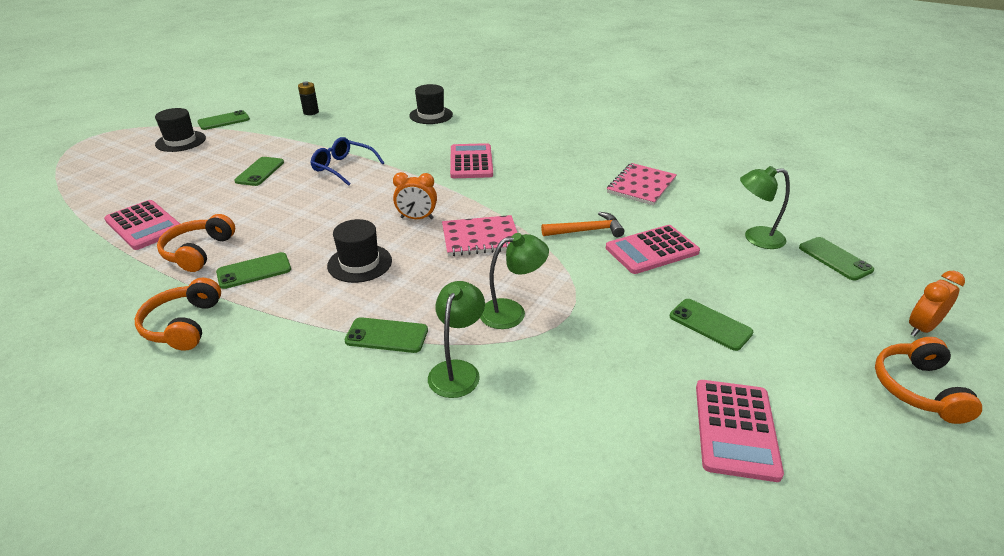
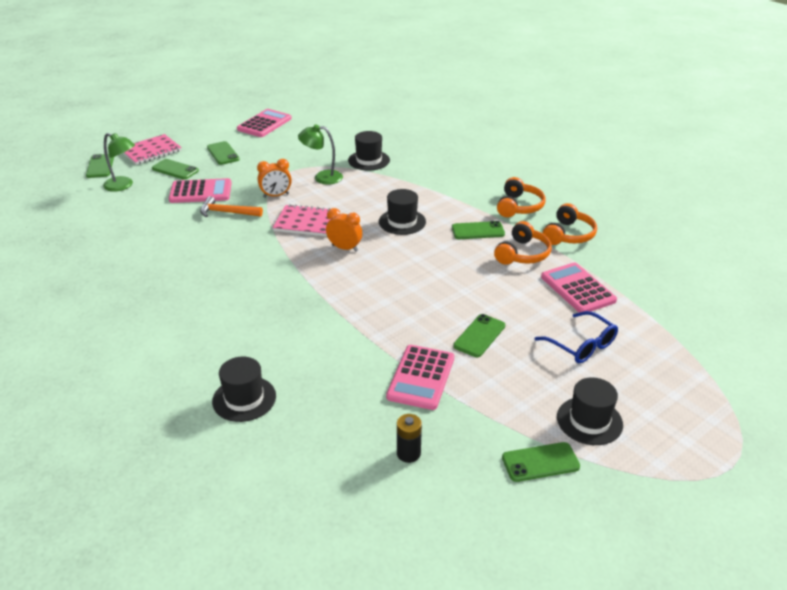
camera: 160 degrees left, 0 degrees up
(343, 167) = (390, 322): blue glasses -> blue glasses (581, 345)
(387, 335) = (399, 180): green phone -> green phone (175, 170)
(457, 370) = (369, 160): green lamp -> black hat
(471, 162) = (257, 300): pink calculator -> pink calculator (421, 377)
(641, 186) = (137, 239): pink notebook -> pink notebook (151, 151)
(917, 389) = (170, 120): orange headphones -> orange headphones (568, 235)
(921, 328) = (124, 134): orange clock -> orange clock (276, 195)

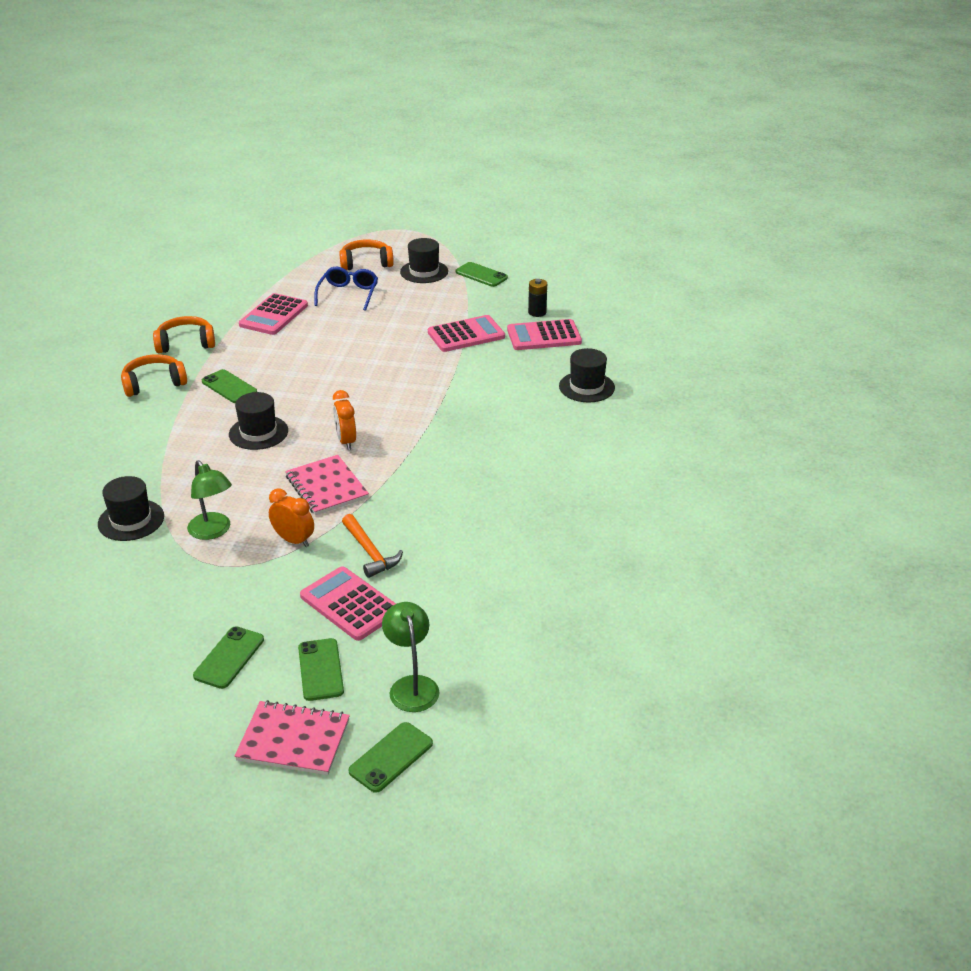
camera: 130 degrees left, 0 degrees up
(264, 124) = (89, 682): pink calculator -> pink calculator (544, 336)
(479, 336) = (389, 331): green phone -> none
(522, 254) = (246, 353): orange headphones -> orange headphones (366, 263)

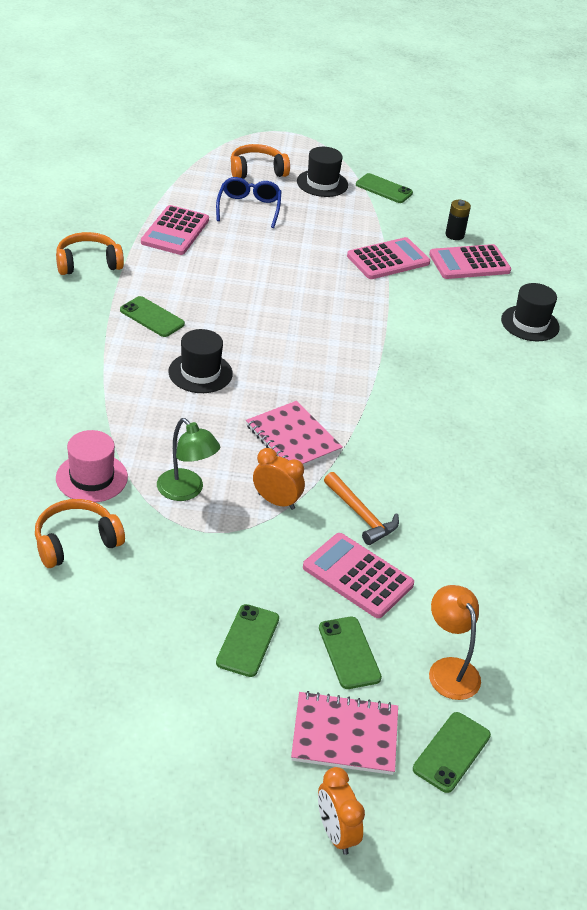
camera: 10 degrees left, 5 degrees up
(131, 520) = (91, 477): black hat -> pink hat
(154, 383) = (67, 311): orange headphones -> orange headphones (76, 542)
(346, 441) = (298, 384): orange clock -> orange clock (335, 833)
(412, 685) = (449, 669): green lamp -> orange lamp

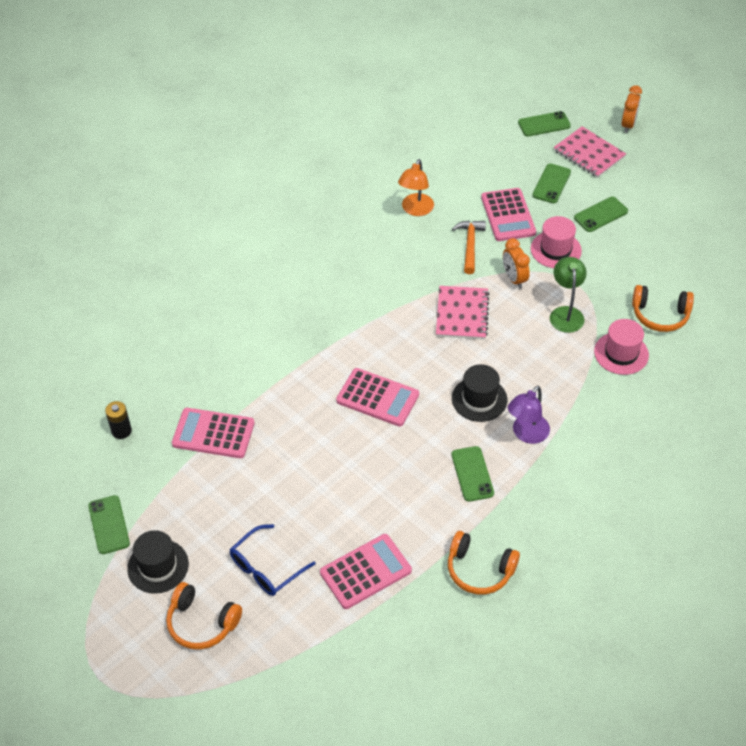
camera: 135 degrees left, 10 degrees up
(130, 364) = (526, 434): none -> purple lamp
(261, 561) = (555, 250): none -> pink hat
(449, 669) = (507, 153): orange lamp -> orange lamp (415, 210)
(469, 263) = (151, 394): pink calculator -> pink calculator (377, 398)
(530, 323) = (184, 314): black hat -> none

